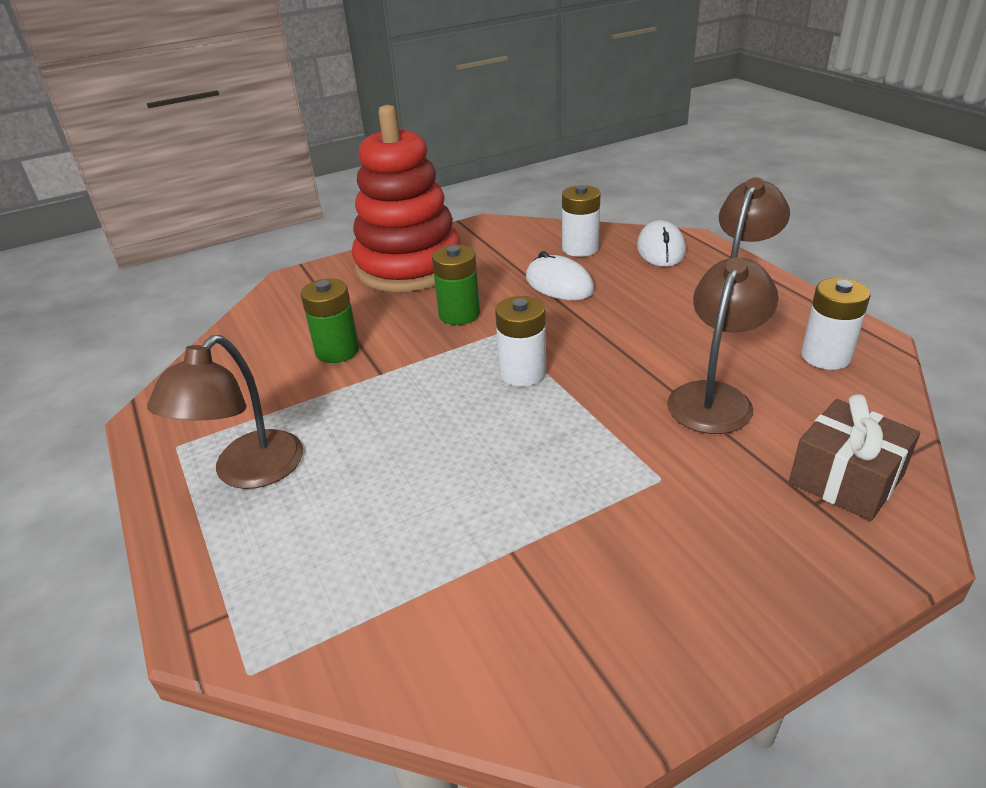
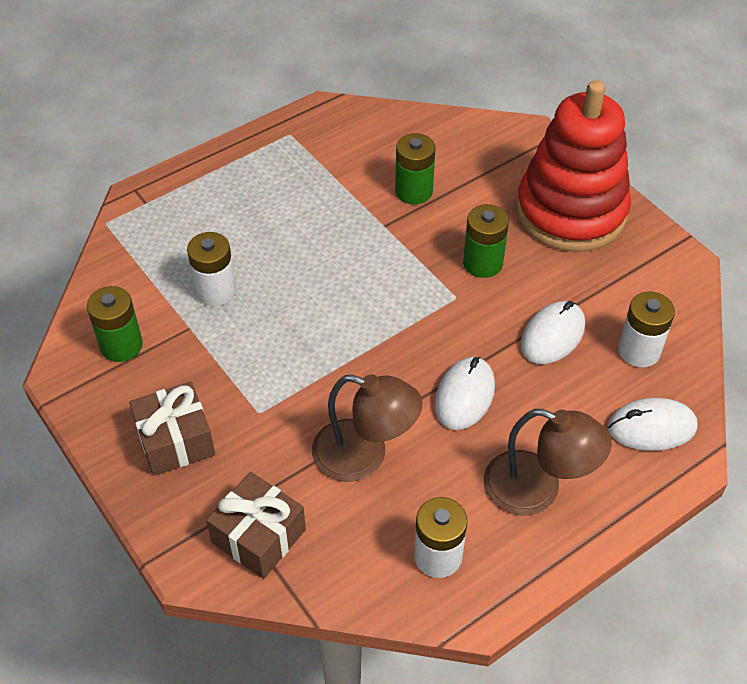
camera: 80 degrees right, 15 degrees up
(248, 472) = (263, 178): brown lamp -> none
(522, 373) = (391, 318): white battery -> white battery (215, 291)
(538, 636) = (121, 345): none -> green battery
(630, 333) = (464, 396): none -> white mouse
(717, 561) = (175, 441): none -> brown gift

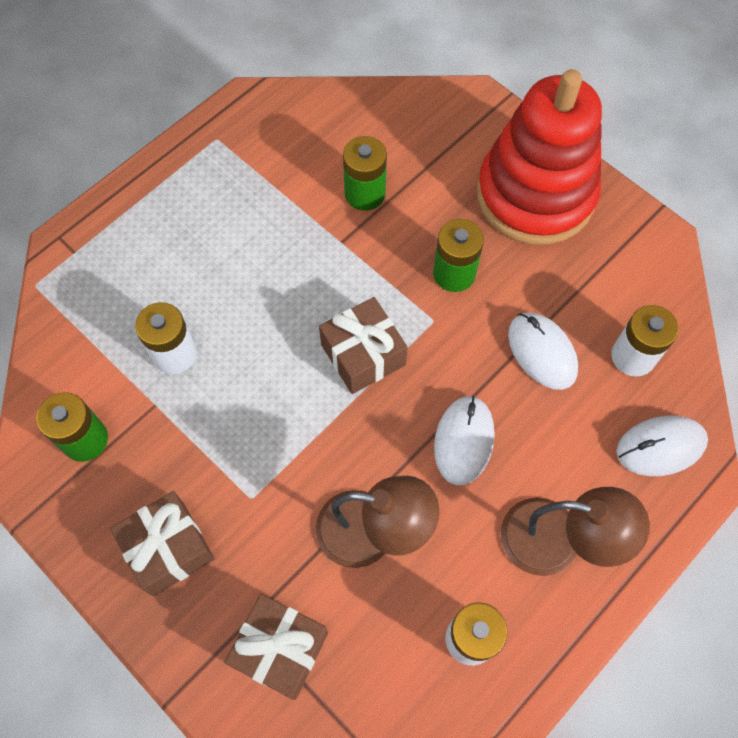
camera: 10 degrees left, 15 degrees up
(385, 315) = (363, 355): none -> brown gift
(552, 335) = (542, 352): white mouse -> white mouse turned 60 degrees counterclockwise

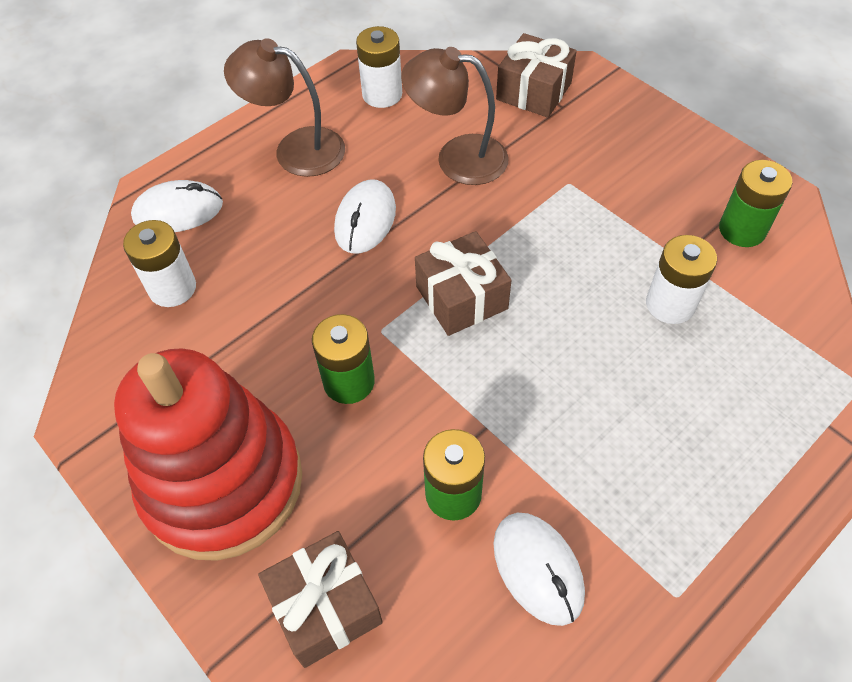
camera: 175 degrees left, 10 degrees down
(168, 549) = (638, 150): brown gift -> brown gift (325, 606)
(542, 352) = (268, 295): white mouse -> white mouse (538, 569)

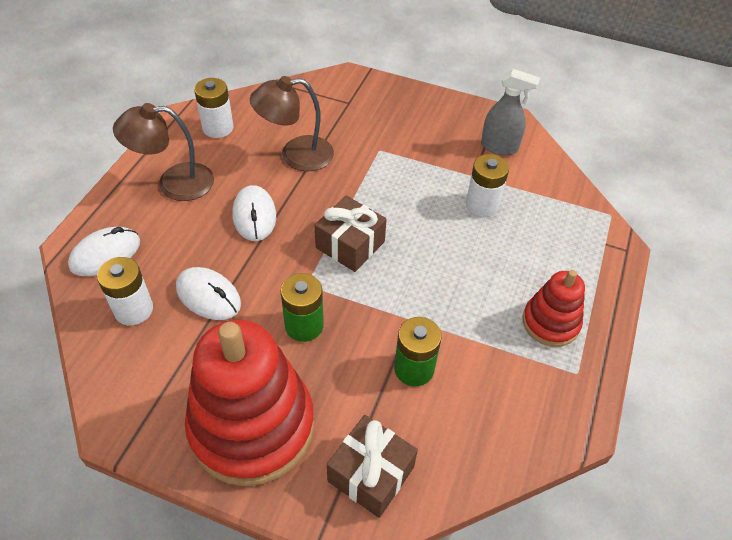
camera: 30 degrees left, 5 degrees down
(533, 91) = (324, 98): brown gift -> none
(538, 569) = (490, 392): white mouse -> white mouse (208, 296)
(677, 508) = (550, 323): none -> red stacking toy
(742, 230) = (499, 147): green battery -> grey spray bottle

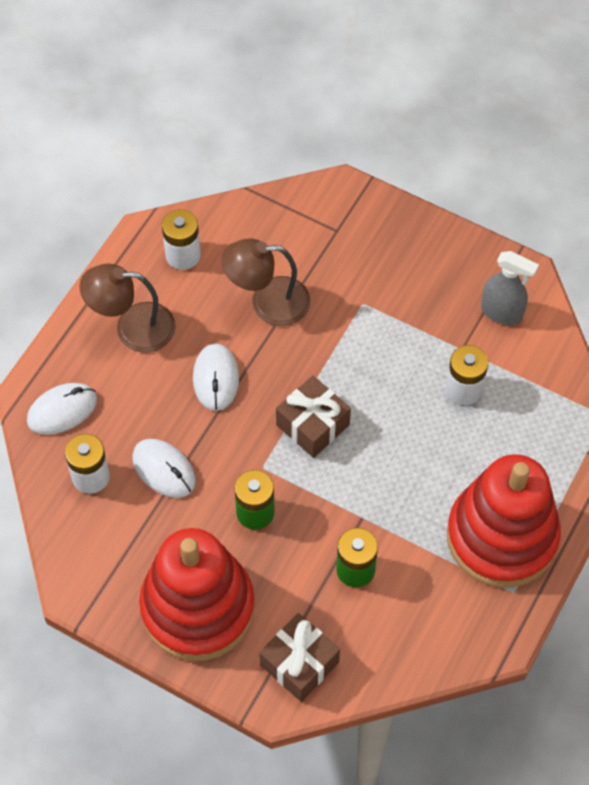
camera: 10 degrees right, 10 degrees up
(550, 323) = (501, 536): red stacking toy -> red stacking toy, size x1.92

